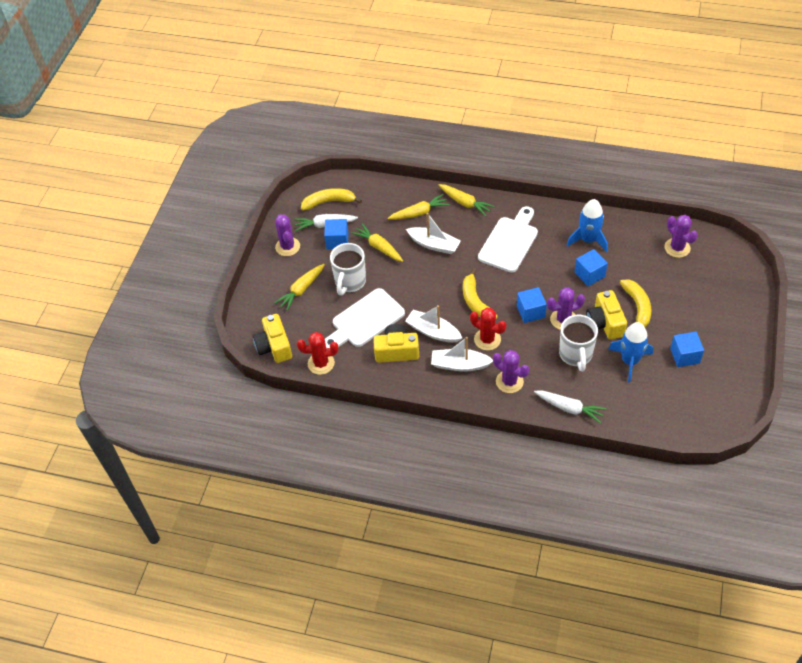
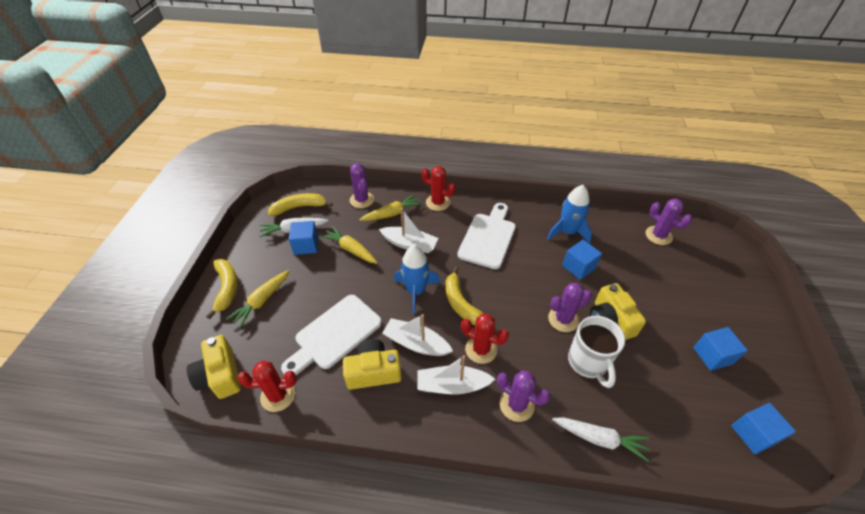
camera: 10 degrees left, 5 degrees down
(287, 247) = (251, 254): purple cactus -> purple cactus (362, 200)
(350, 282) = (318, 289): white mug -> none
(465, 203) = (438, 202): yellow carrot -> red cactus
(530, 312) = (525, 312): blue cube -> blue cube (753, 434)
(630, 361) = (653, 367): blue rocket -> blue rocket (416, 291)
(637, 307) = (640, 300): yellow banana -> yellow banana (227, 288)

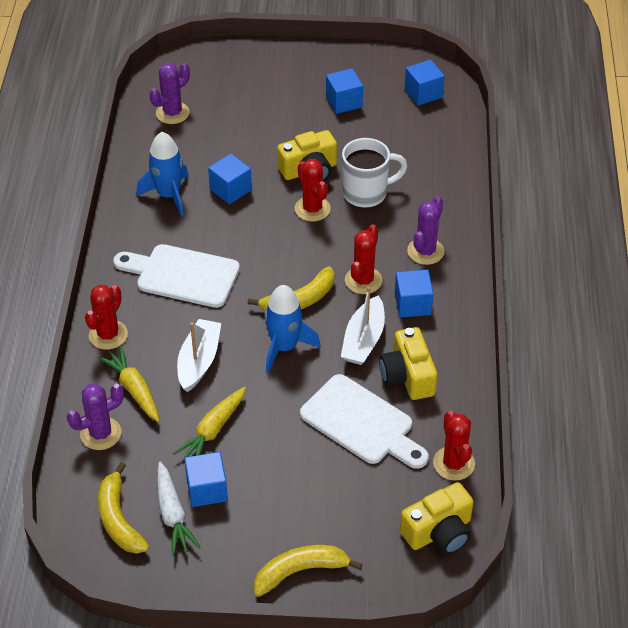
camera: 95 degrees left, 0 degrees up
(262, 301) = (319, 519): yellow carrot -> none
(452, 385) = (412, 304): white boat -> blue cube
(563, 319) = (312, 209): purple cactus -> red cactus
(599, 439) = (449, 193): white carrot -> none

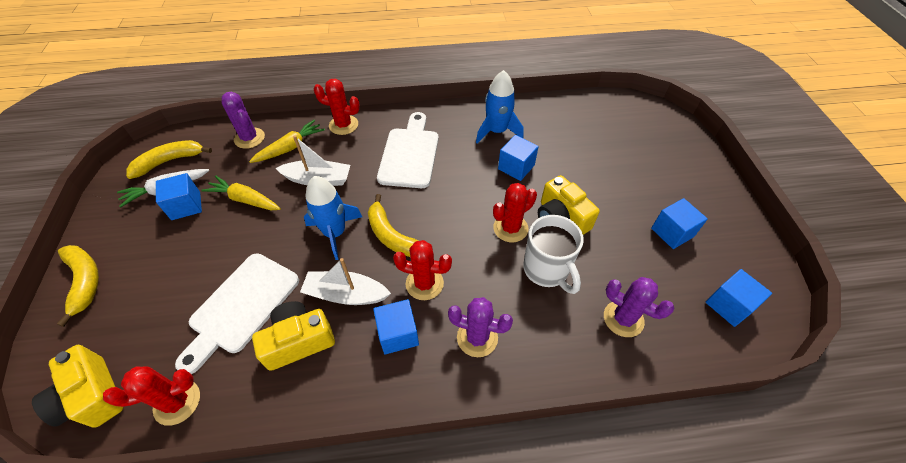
camera: 80 degrees right, 5 degrees up
(172, 113) = (592, 117): purple cactus -> purple cactus (623, 319)

